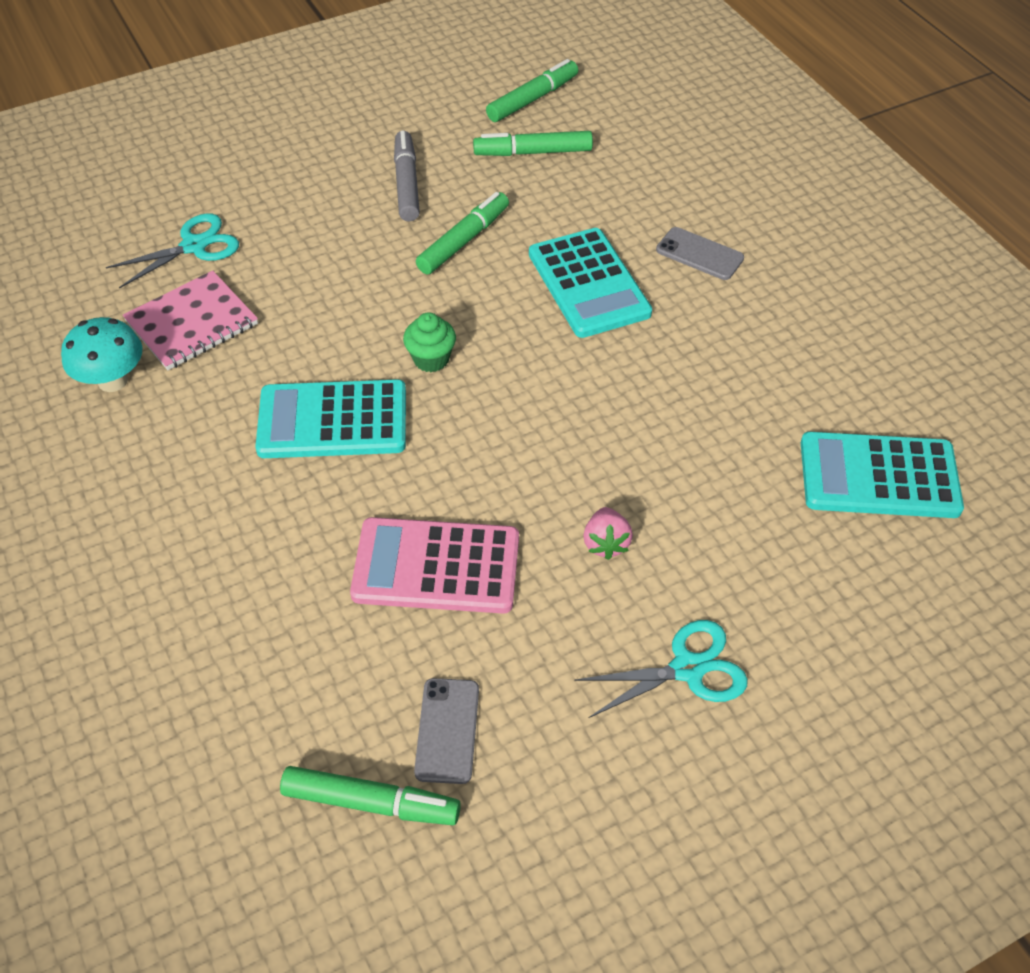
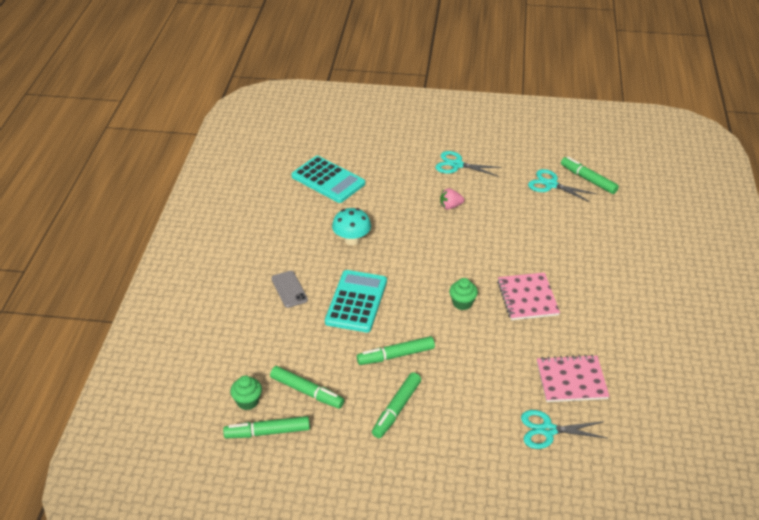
camera: 145 degrees left, 10 degrees down
(112, 381) = (627, 368): turquoise mushroom -> turquoise mushroom (352, 240)
(332, 420) = (527, 298): turquoise calculator -> pink notebook
(406, 183) = (396, 409): grey marker -> green marker
(436, 566) = (521, 227): pink calculator -> none
(447, 730) = (551, 184): grey phone -> turquoise scissors
(589, 114) = (247, 401): none -> green cupcake
(606, 543) = (450, 206): pink strawberry -> pink strawberry turned 135 degrees counterclockwise

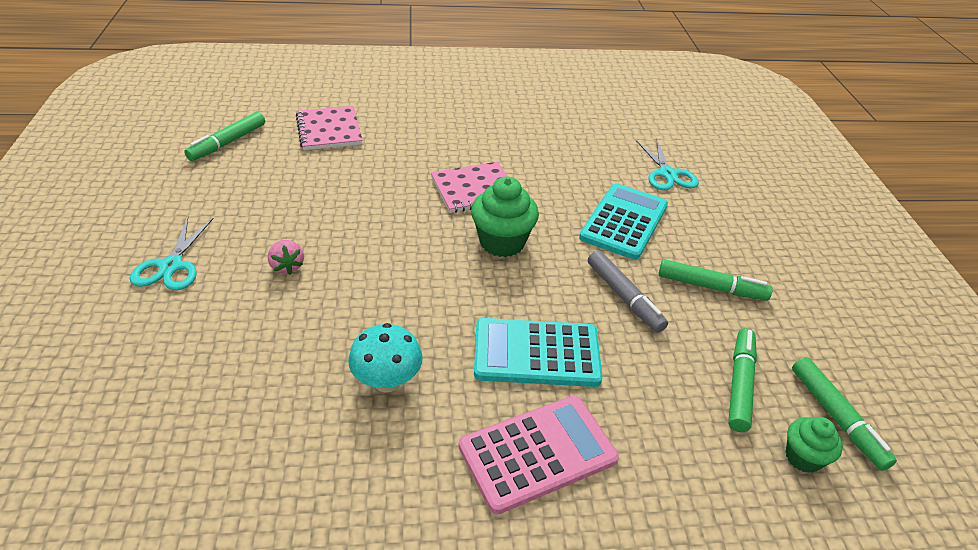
camera: 105 degrees left, 0 degrees up
(289, 289) = (537, 453): grey phone -> pink calculator
(328, 180) = (195, 451): turquoise calculator -> turquoise calculator (624, 222)
(396, 355) = (624, 297): green marker -> grey marker
(462, 303) = (502, 242): green cupcake -> green cupcake, size x1.68
(551, 184) = (236, 172): turquoise scissors -> none
(571, 380) = (591, 159): pink notebook -> pink notebook (329, 130)

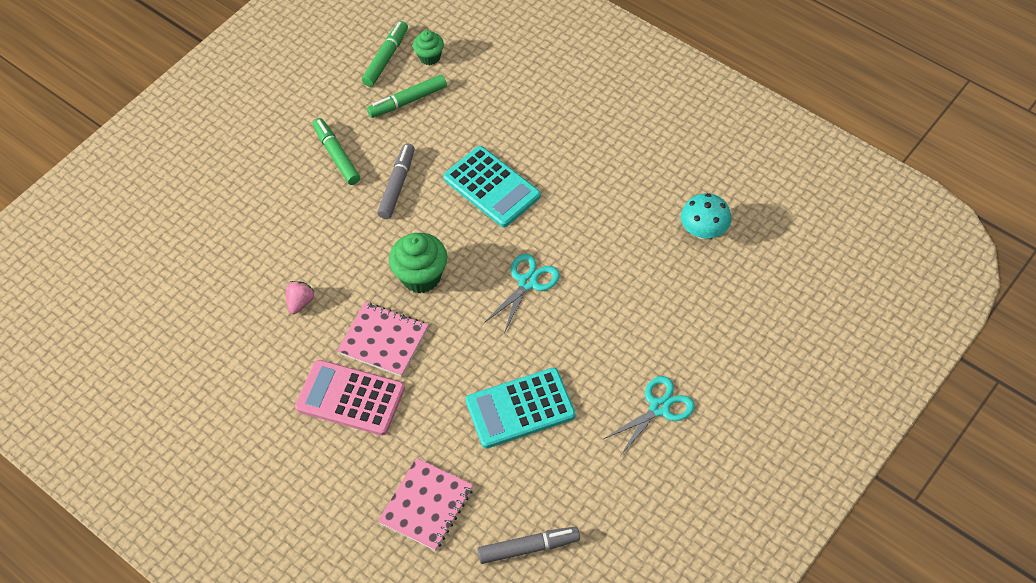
camera: 130 degrees left, 15 degrees up
(228, 143) = (528, 548): green marker -> grey marker
(287, 266) = (582, 353): pink strawberry -> pink strawberry (300, 303)
(387, 381) = (589, 226): turquoise mushroom -> turquoise mushroom (704, 231)
(537, 453) = (550, 140): pink calculator -> pink calculator (350, 398)
(624, 222) = (318, 236): turquoise calculator -> turquoise calculator (520, 408)
(667, 174) = (222, 255): turquoise scissors -> turquoise scissors (528, 282)

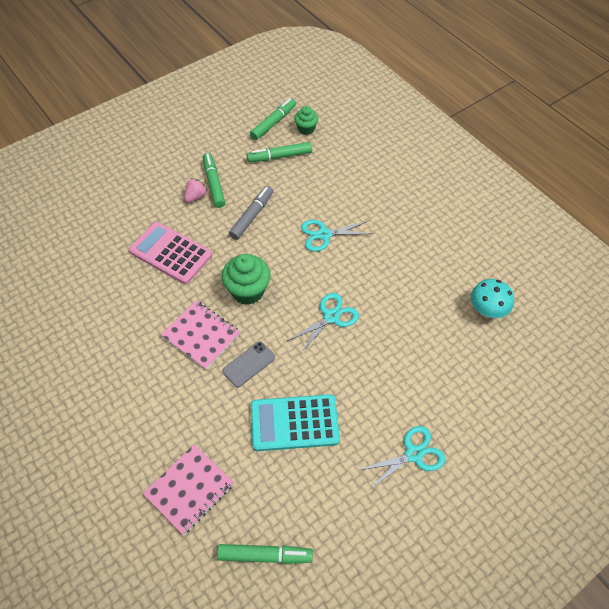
camera: 10 degrees right, 0 degrees up
(300, 303) = (147, 288): pink strawberry -> pink strawberry (195, 197)
(350, 398) = (158, 377): pink calculator -> pink calculator (171, 253)
(449, 358) = (249, 364): none -> grey phone
(491, 187) = (324, 234): turquoise calculator -> turquoise scissors
(528, 548) = (265, 555): grey marker -> green marker

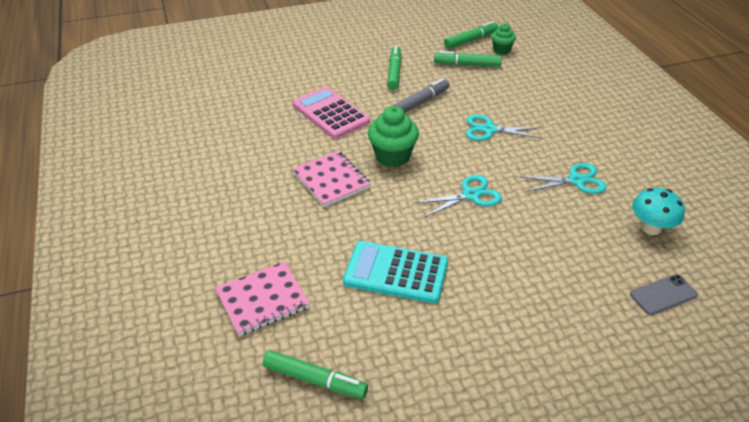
camera: 20 degrees right, 15 degrees down
(195, 197) = (372, 78): pink strawberry -> none
(249, 364) = (369, 213): grey phone -> grey phone (663, 295)
(413, 454) = (519, 335): turquoise scissors -> turquoise scissors (576, 180)

